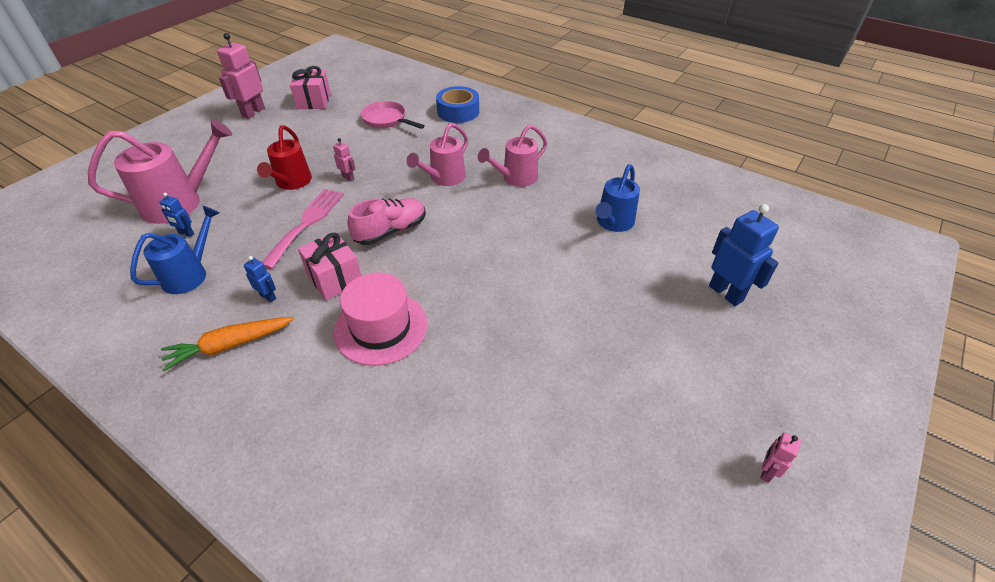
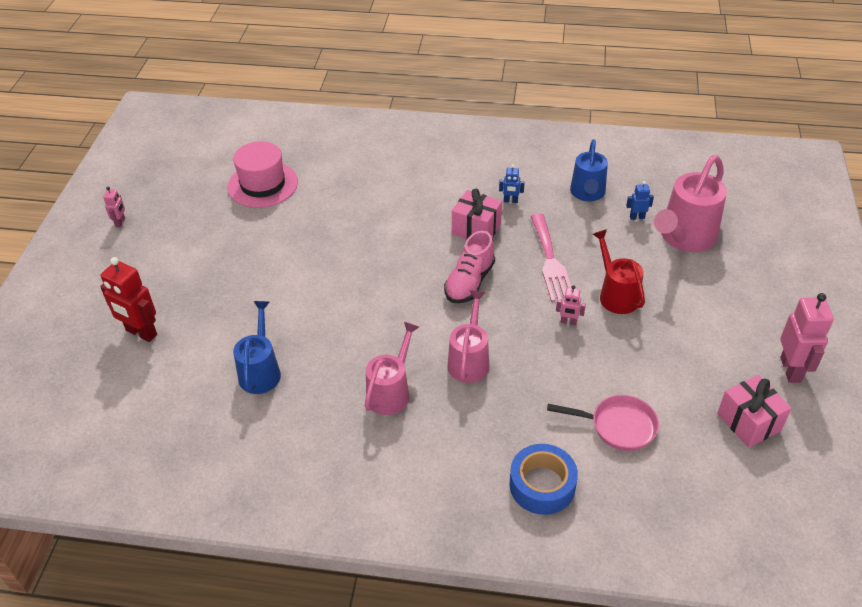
camera: 155 degrees right, 0 degrees up
(229, 345) = (499, 168): orange carrot -> none
(381, 328) = (409, 211): pink hat -> pink hat (263, 184)
(726, 293) = (141, 333): blue robot -> red robot

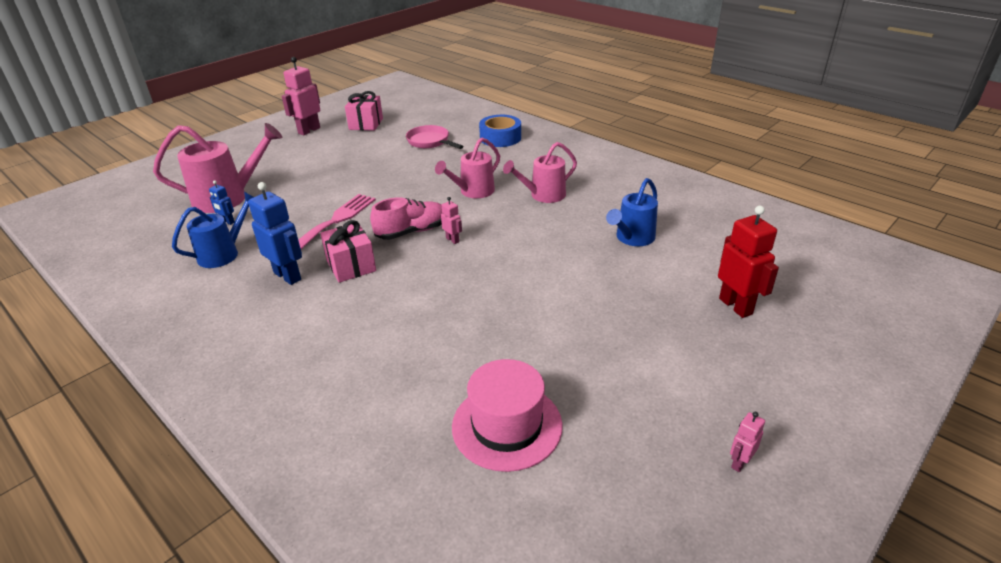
camera: 145 degrees left, 10 degrees down
(510, 201) = (288, 276): blue robot -> blue robot, size x2.00
(568, 322) = (383, 186): pink robot -> pink robot (452, 240)
(616, 294) = (330, 188): red watering can -> none

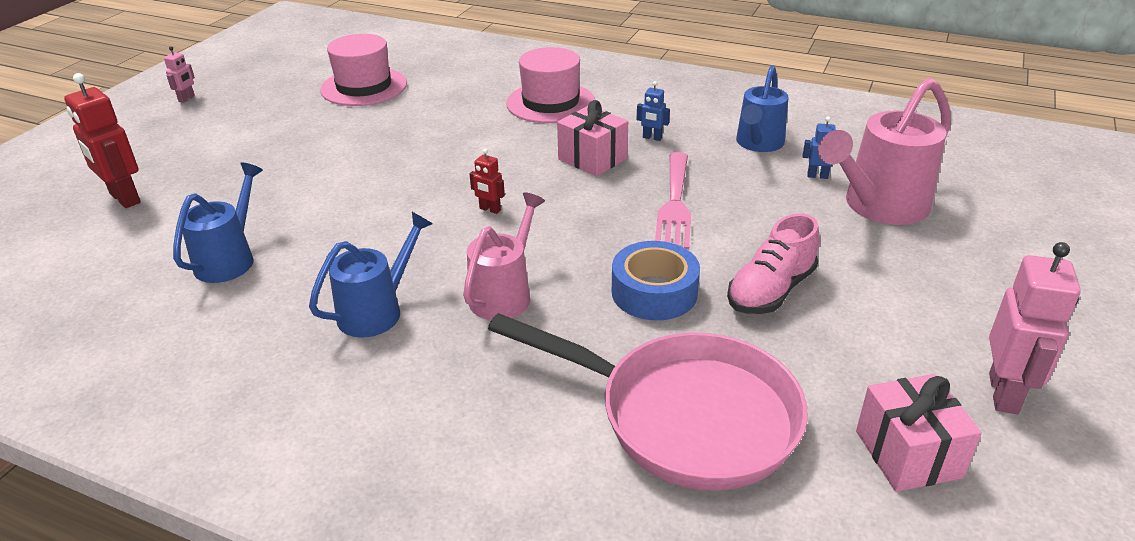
camera: 160 degrees right, 0 degrees up
(288, 276) = (652, 138): blue robot -> blue robot, size x0.50
(326, 340) = (550, 103): none -> pink hat
(412, 231) = (553, 210): pink shoe -> pink shoe (770, 291)
(430, 142) = (684, 416): pink pan -> pink pan, size x1.86
(452, 240) = (490, 209): pink robot -> red robot
(500, 138) = (525, 474): blue tape -> blue tape (654, 292)
(543, 195) = (377, 310): pink watering can -> blue watering can

